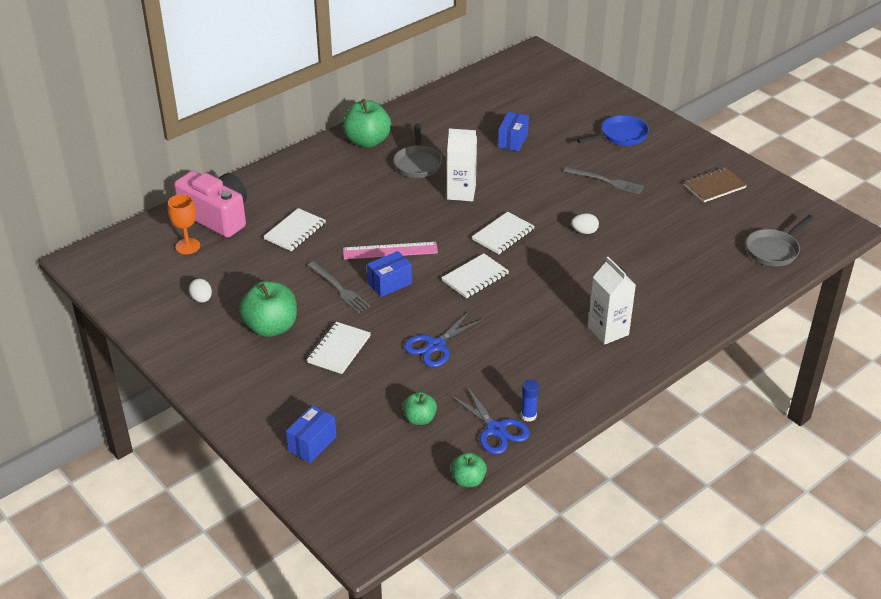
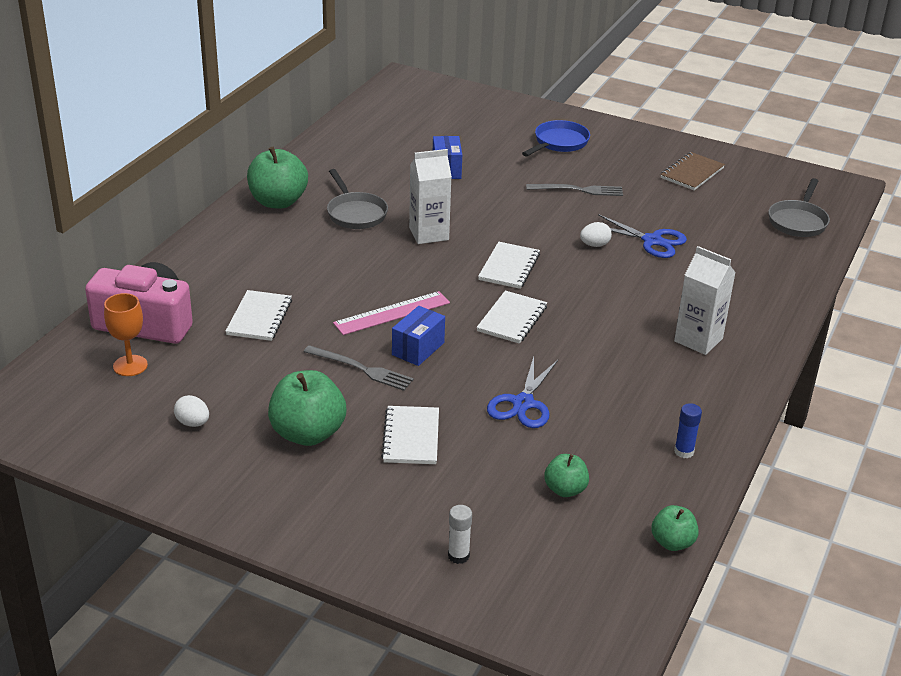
camera: 25 degrees left, 5 degrees down
(312, 444) = (458, 556): blue box -> white glue stick
(496, 429) = (660, 477): blue scissors -> blue scissors (652, 241)

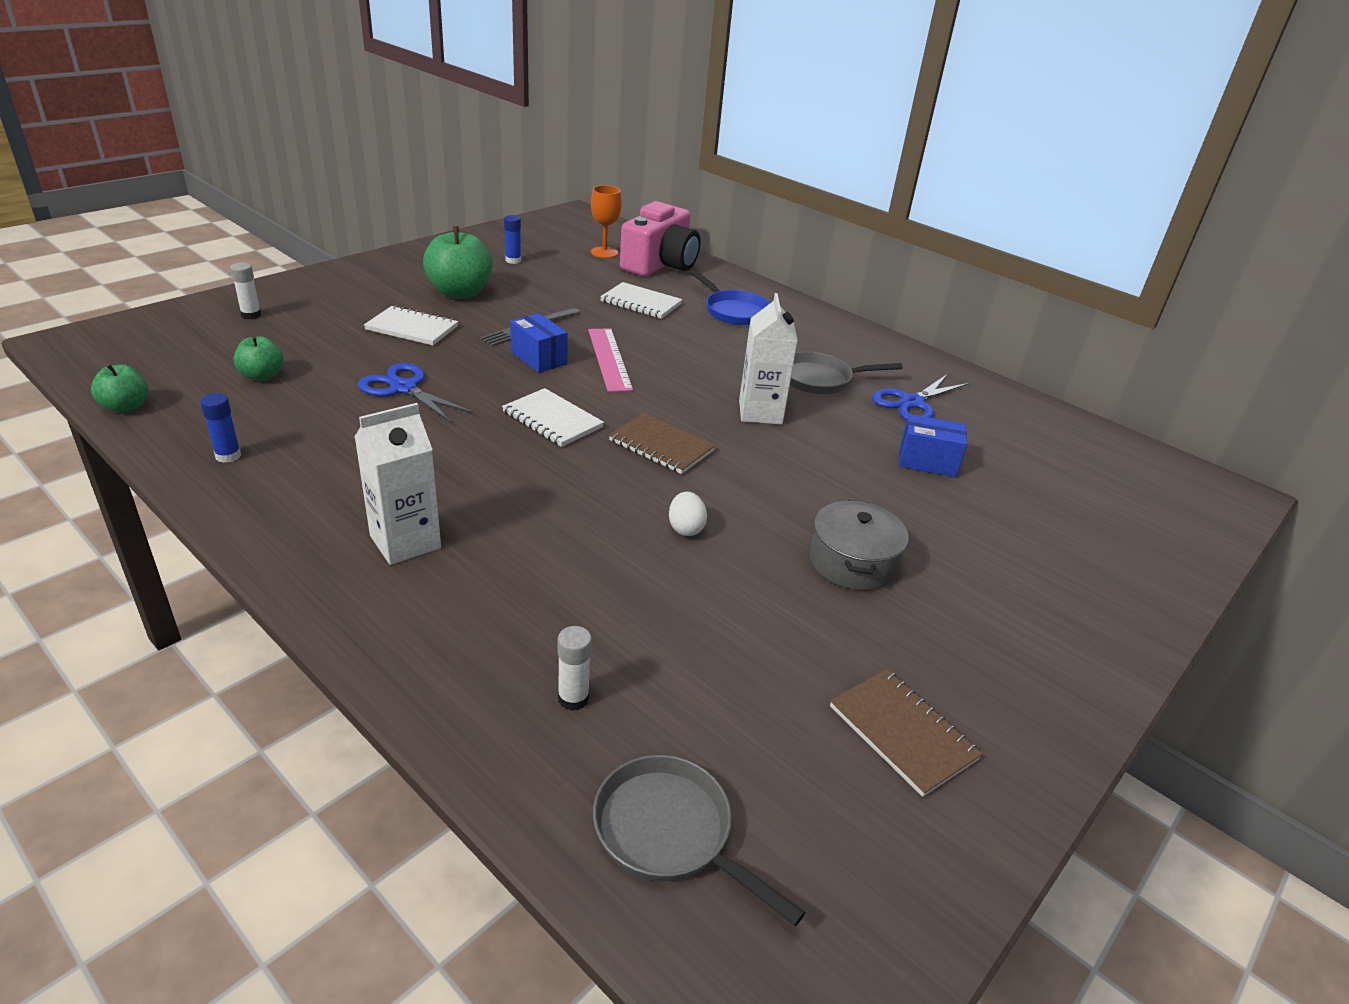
camera: 105 degrees right, 0 degrees up
(193, 423) = (513, 260): white egg -> blue glue stick
(278, 202) = (855, 345): green apple -> none
(509, 267) = (661, 446): white notebook -> brown notebook
(559, 143) = (1022, 591): blue pan -> blue pan (733, 311)
(578, 190) = (852, 562): grey fork -> grey pot
(652, 241) = (675, 589): blue scissors -> blue scissors (912, 403)
(755, 256) = (573, 698): none -> white glue stick

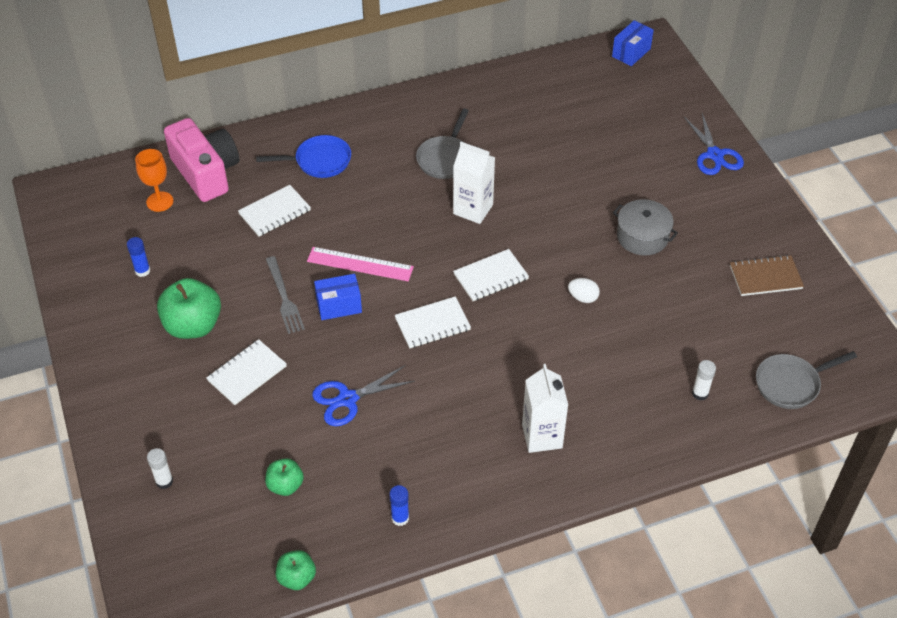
camera: 60 degrees left, 15 degrees up
(661, 446) = (491, 277): brown notebook -> white notebook
(912, 403) = (496, 126): blue scissors -> blue scissors (714, 155)
(927, 462) = (564, 155): blue box -> blue box (631, 52)

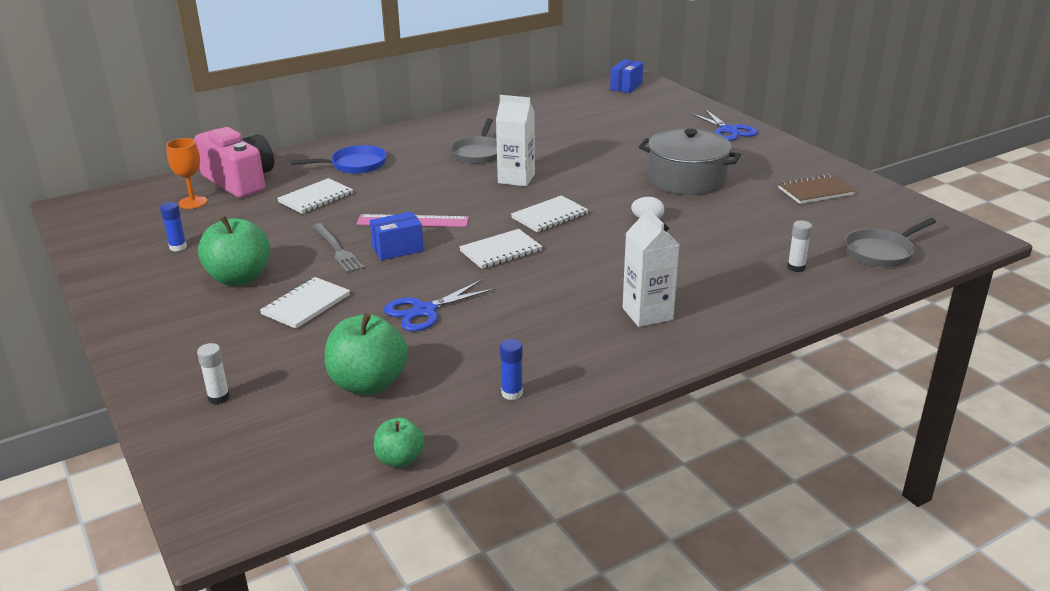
camera: 10 degrees left, 20 degrees down
(285, 485) = (368, 383): green apple -> green apple, size x1.80
(642, 236) = (687, 179): grey pot -> grey pot, size x1.50

